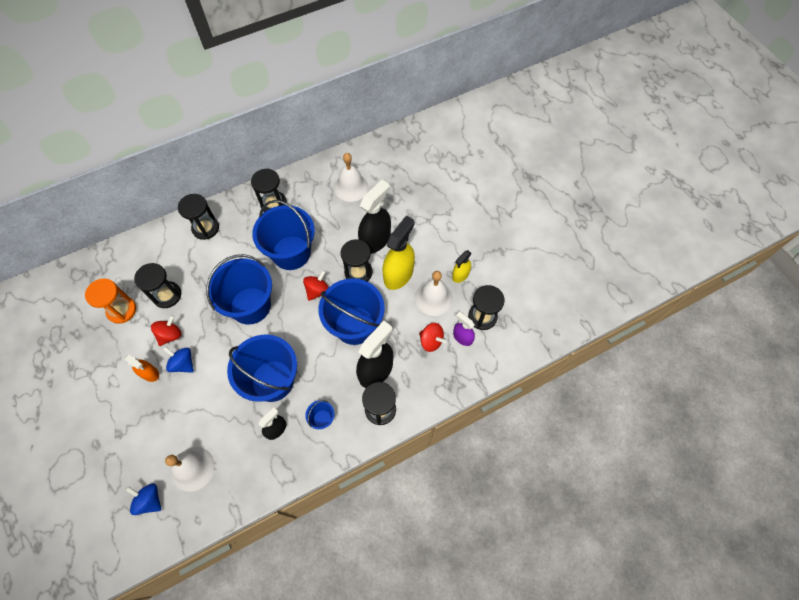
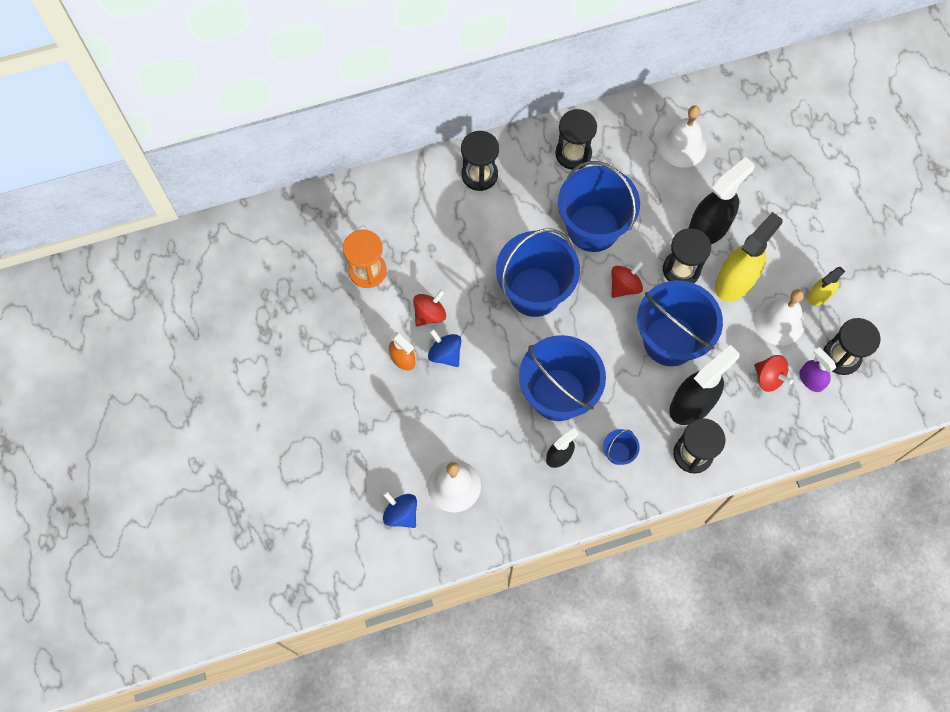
camera: 10 degrees right, 5 degrees up
(167, 295) = (426, 260): black hourglass -> none

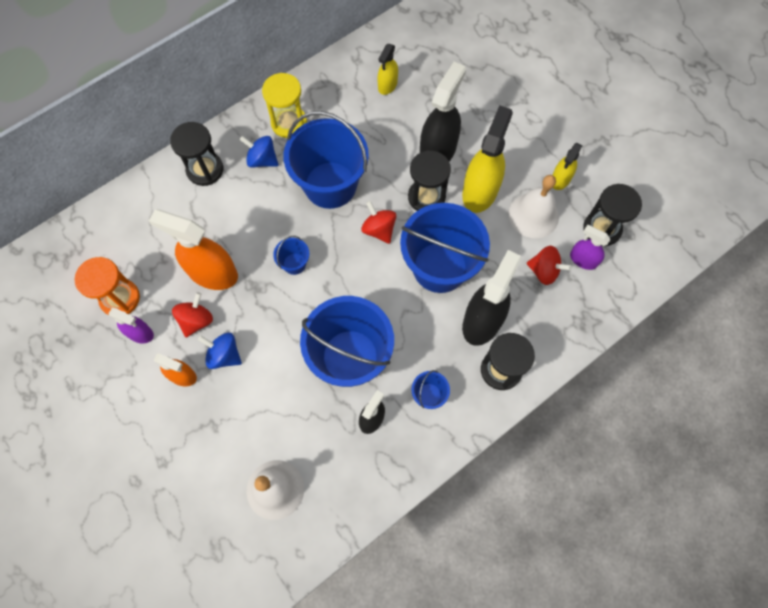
camera: 20 degrees left, 0 degrees up
(376, 308) = (140, 333): none -> purple spray bottle
(401, 513) = (229, 540): blue spinning top -> blue spinning top (262, 160)
(457, 275) = (212, 273): none -> orange spray bottle
(535, 292) = (294, 264): blue bucket -> blue bucket, size x0.42
(573, 154) = (289, 123): black hourglass -> yellow hourglass
(624, 286) = (379, 229): red spinning top -> red spinning top turned 60 degrees counterclockwise
(682, 146) = (387, 85): white bell -> yellow spray bottle

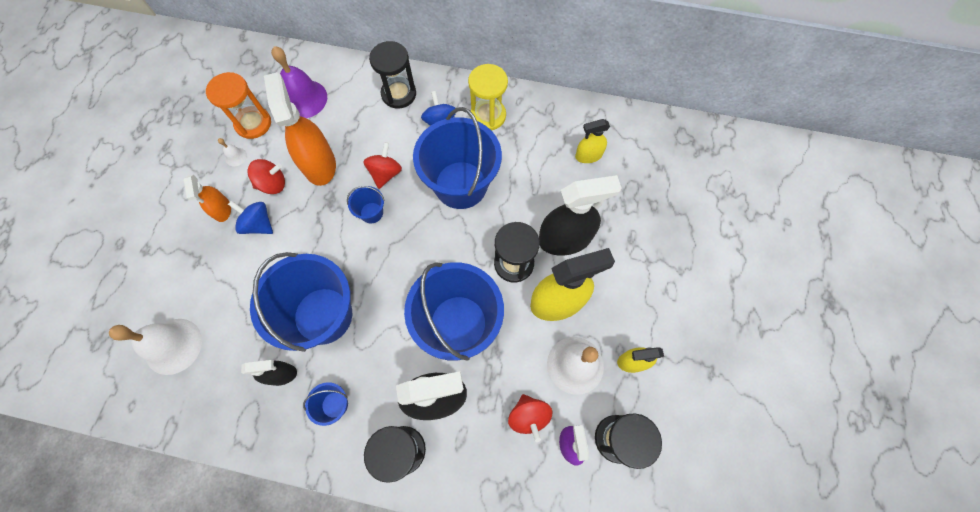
camera: 50 degrees right, 0 degrees up
(135, 243) = (304, 99): none -> purple bell
(140, 333) = (236, 157): purple spray bottle -> white bell
(224, 355) = (258, 224): blue spinning top -> blue spinning top turned 45 degrees counterclockwise
(379, 229) = (452, 250): red spinning top -> red spinning top (385, 173)

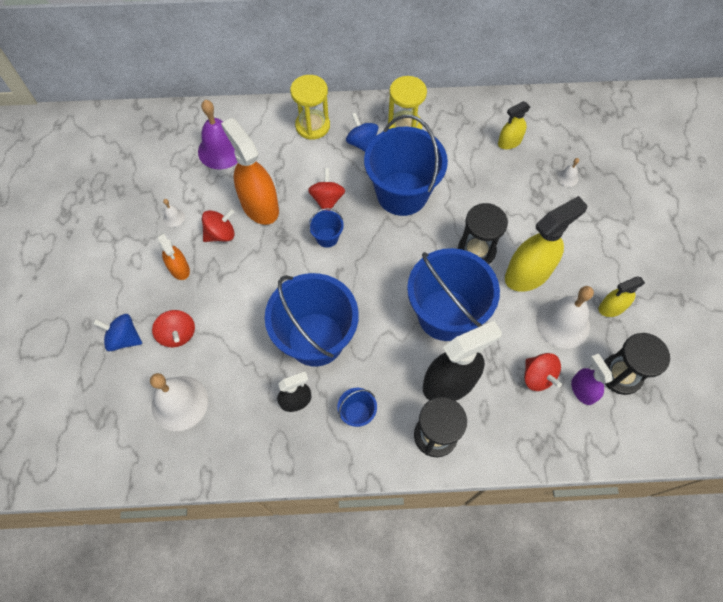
camera: 15 degrees left, 5 degrees down
(197, 276) = (178, 334): none -> red spinning top
(253, 123) = (179, 183): orange hourglass -> none
(258, 224) = (221, 273): blue spinning top -> blue spinning top (124, 338)
(399, 94) = (312, 126): black hourglass -> yellow hourglass
(565, 239) = (514, 218): black spray bottle -> none
(635, 208) = (567, 178): none -> white bell

